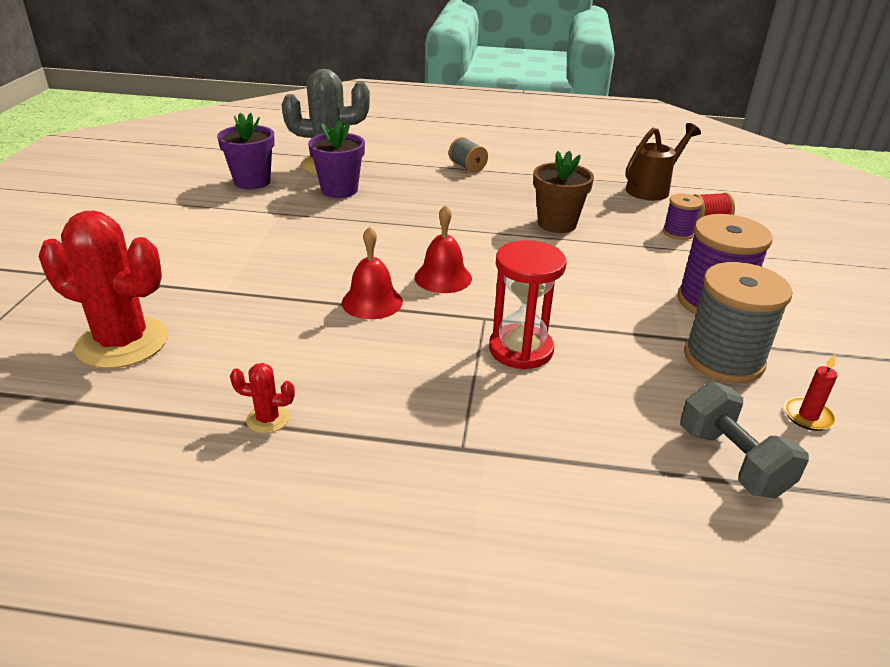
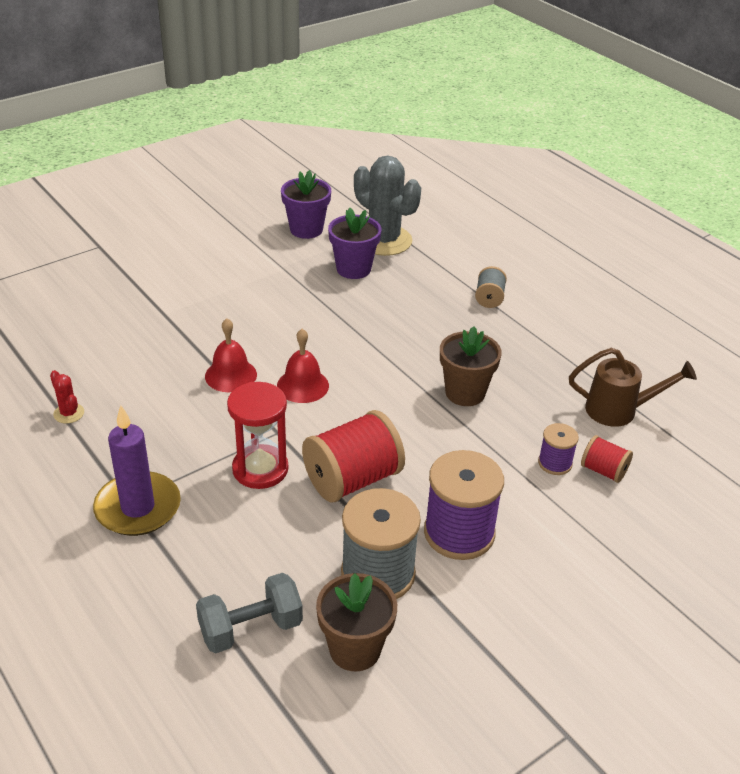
camera: 45 degrees right, 5 degrees up
(122, 342) = (71, 318): red cactus -> none
(481, 446) = (138, 507): none -> purple candle
(593, 314) = (352, 479): none -> red spool
(732, 461) = (250, 628): grey dumbbell -> grey dumbbell turned 45 degrees clockwise
(808, 416) = (355, 649): red candle -> brown flower pot

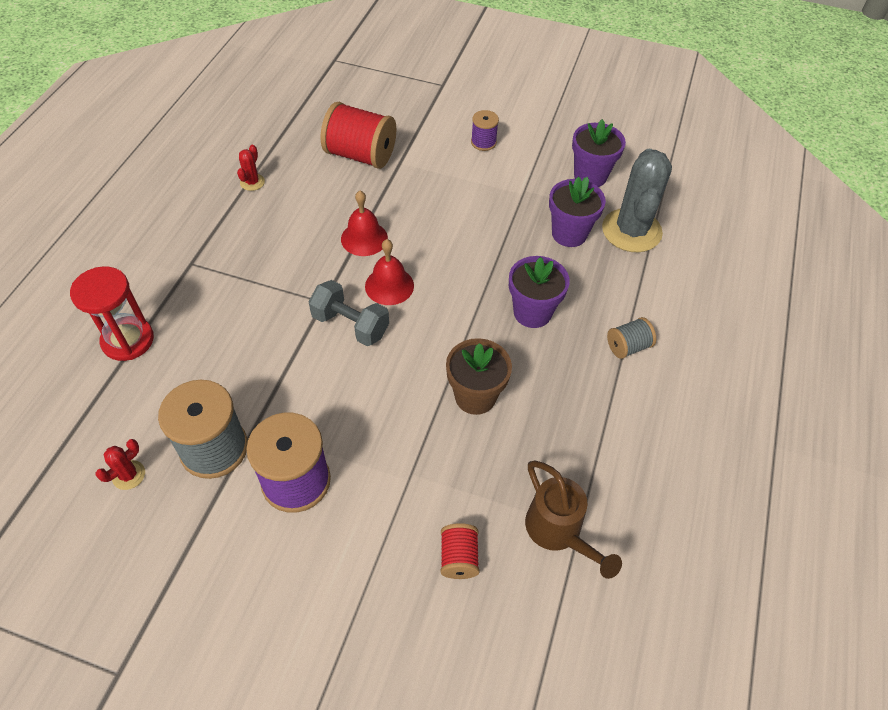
camera: 55 degrees right, 15 degrees up
(138, 507) = (188, 272): purple candle -> none
(250, 628) = (113, 400): grey dumbbell -> grey dumbbell (350, 325)
(260, 469) = (275, 314): red hourglass -> red hourglass (128, 340)
(352, 479) = (306, 376): red spool -> red spool (360, 155)
(355, 649) = (129, 475): brown flower pot -> red cactus
(412, 325) = (532, 312): none -> purple flower pot
(555, 463) = (437, 512): purple spool -> purple spool (483, 142)

